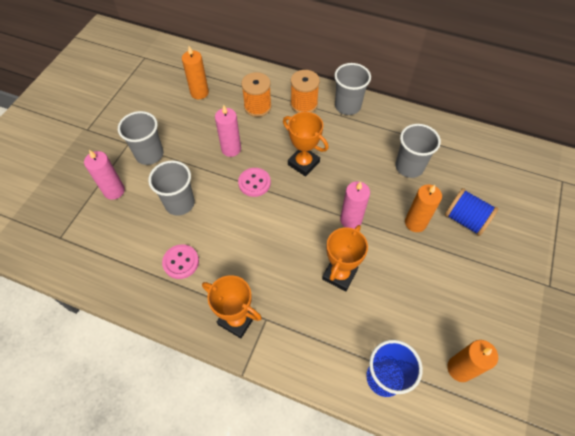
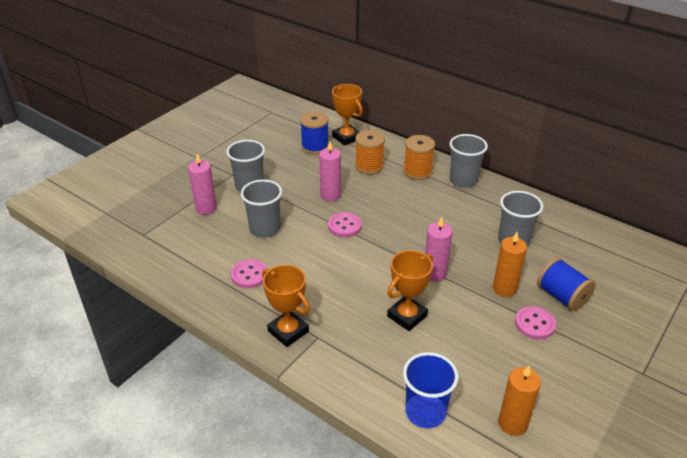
camera: 15 degrees right, 20 degrees down
(199, 93) = (315, 146): orange candle -> blue spool
(303, 163) = (400, 219): orange trophy -> orange trophy (346, 137)
(450, 255) = (534, 324): none -> pink button

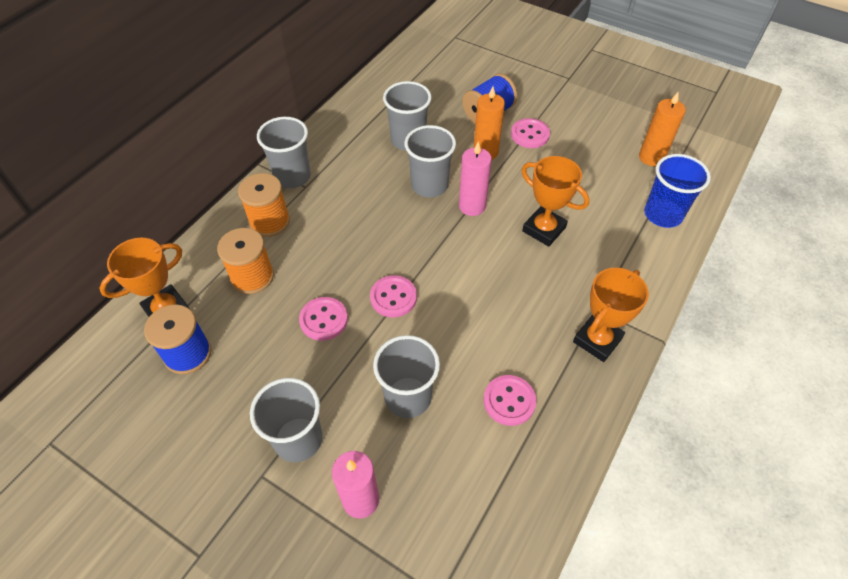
camera: 95 degrees left, 15 degrees up
(330, 195) = (323, 320): pink candle -> pink button
(458, 250) = (429, 185): none -> grey cup

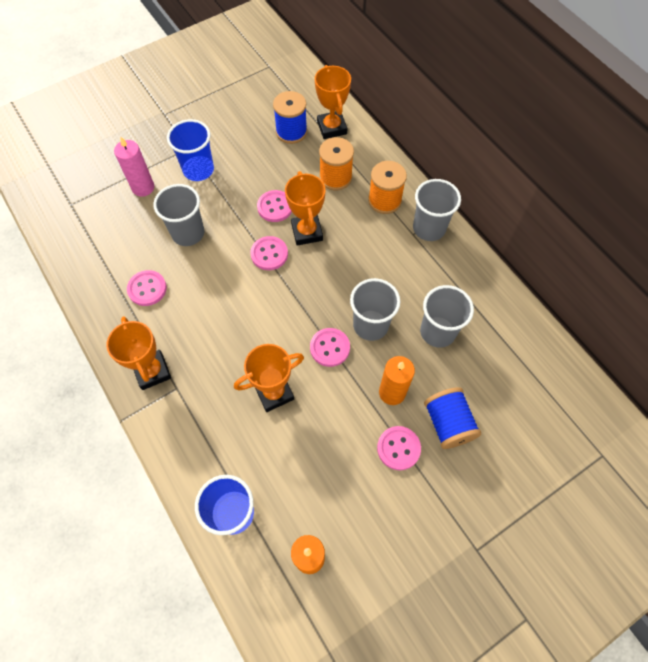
camera: 115 degrees right, 10 degrees up
(298, 439) = (198, 170): grey cup -> blue cup
(345, 274) = (307, 232): none -> orange trophy
(472, 206) = (329, 348): pink candle -> pink button

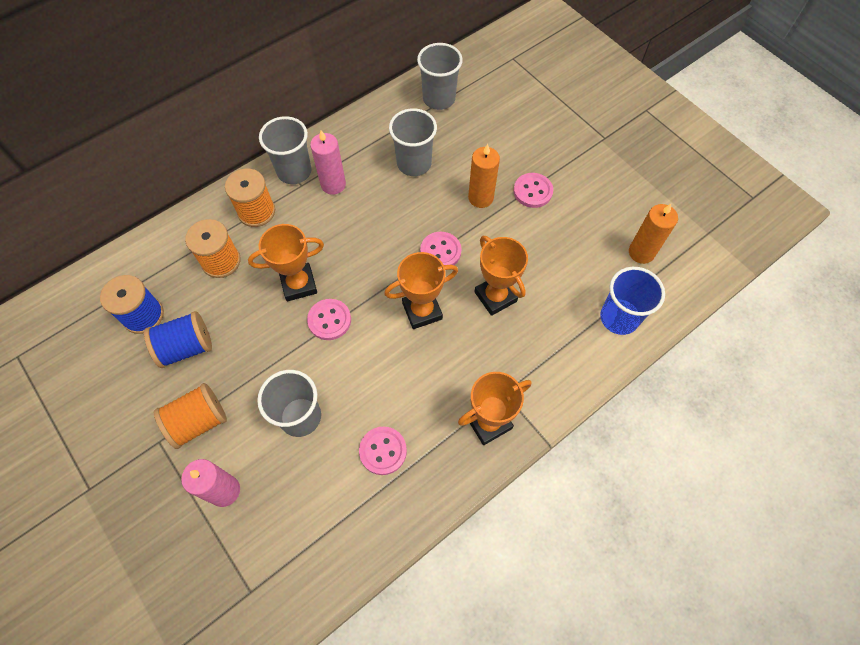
camera: 95 degrees left, 0 degrees up
(198, 170) = (198, 421): blue cup -> orange spool
(275, 207) = (262, 321): pink button -> none
(332, 128) = (142, 270): orange trophy -> orange trophy (422, 311)
(370, 325) = (412, 218): grey cup -> grey cup (439, 99)
(413, 259) = (333, 184): none -> pink candle
(448, 423) = (503, 156): blue spool -> blue spool (186, 347)

